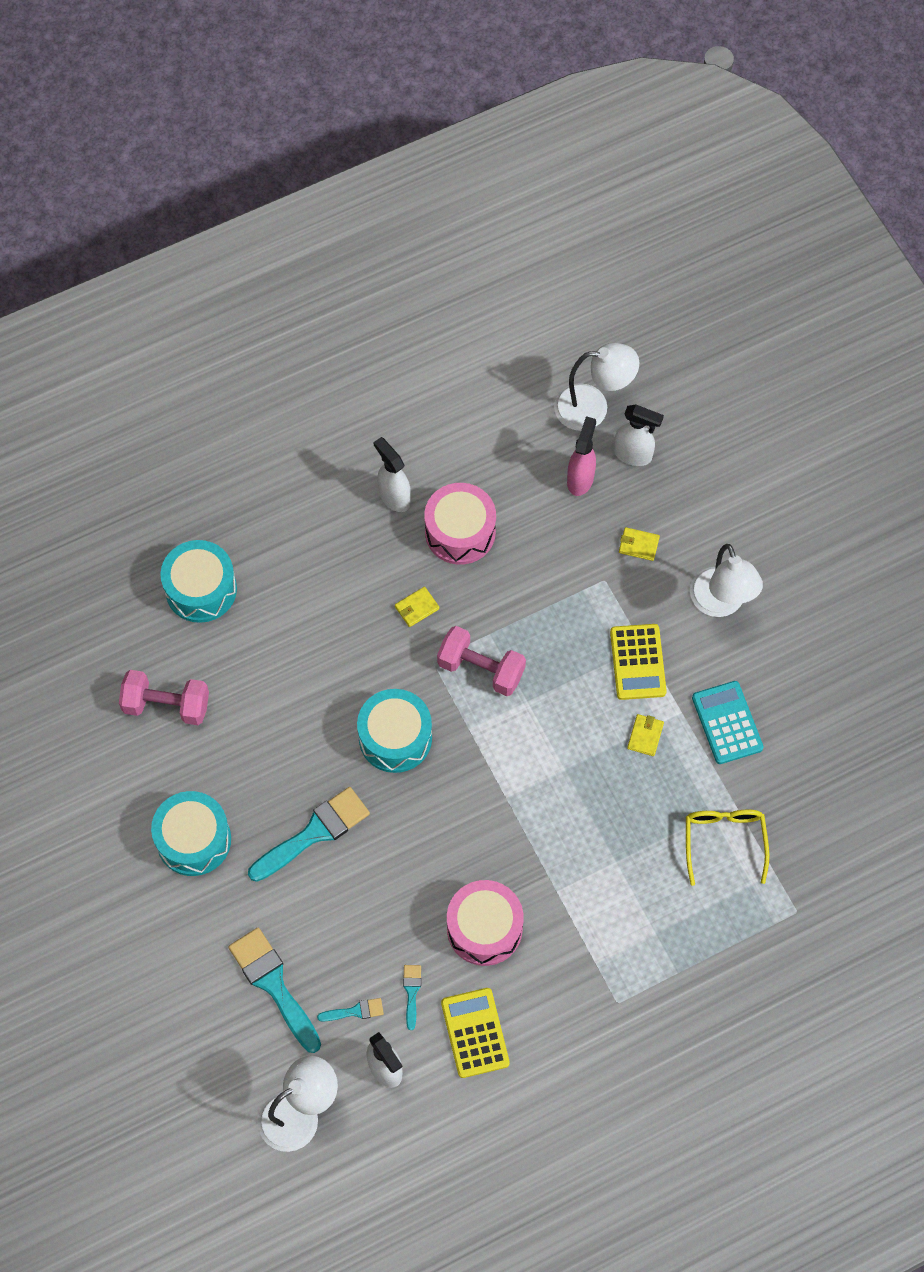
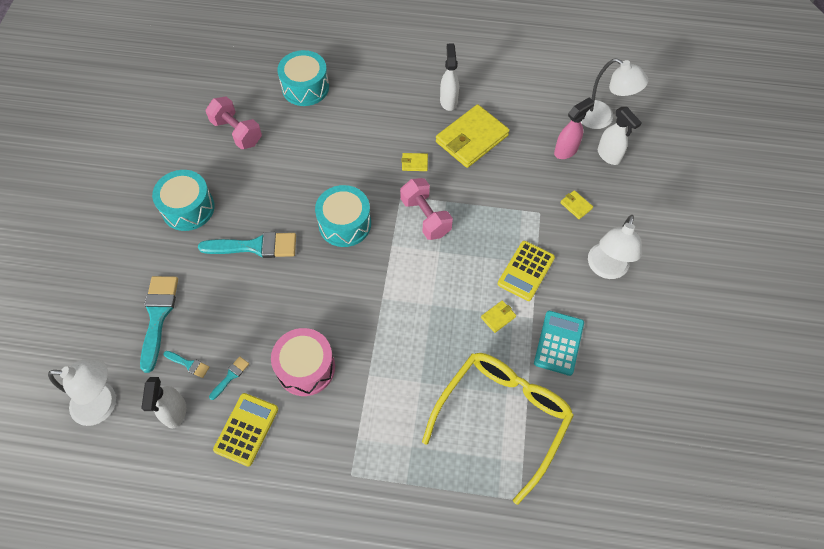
camera: 35 degrees right, 5 degrees down
(460, 532) = (471, 139): pink drum -> yellow wallet
(724, 841) = (502, 417): yellow glasses -> yellow glasses, size x1.81

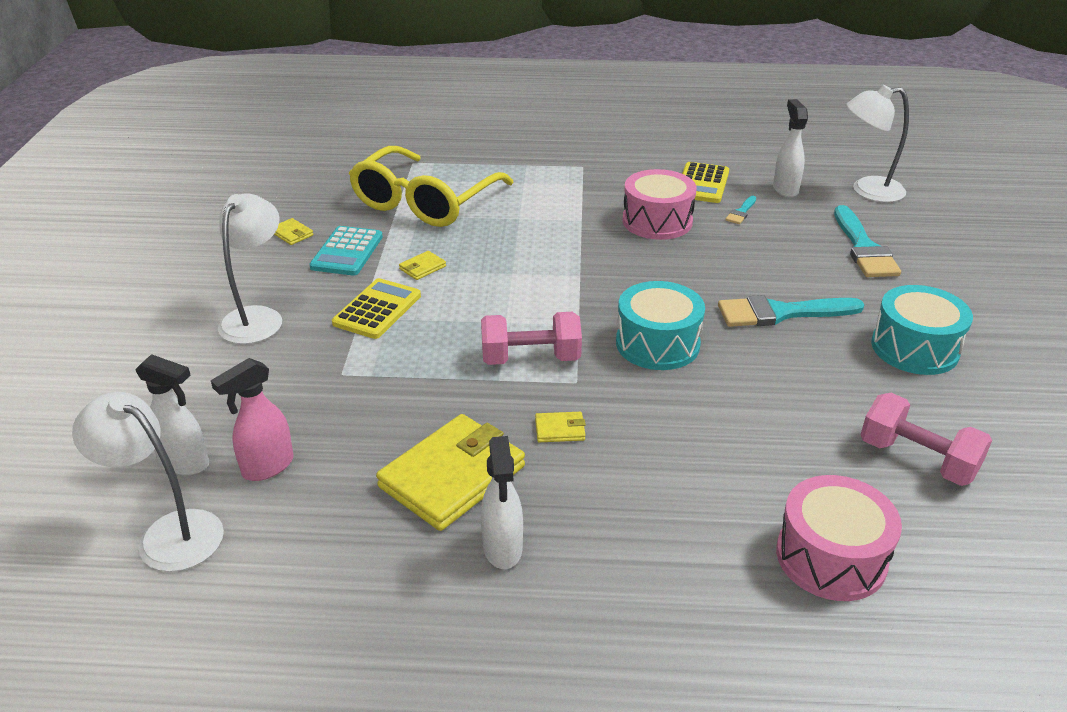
camera: 175 degrees right, 25 degrees down
(189, 364) = (795, 217): turquoise brush -> none
(305, 87) = (831, 557): turquoise drum -> pink drum
(425, 217) = (530, 358): pink dumbbell -> pink dumbbell turned 60 degrees counterclockwise
(576, 205) = (277, 386): yellow wallet -> yellow wallet (292, 234)
(609, 156) = (185, 463): white spray bottle -> white spray bottle turned 150 degrees clockwise

